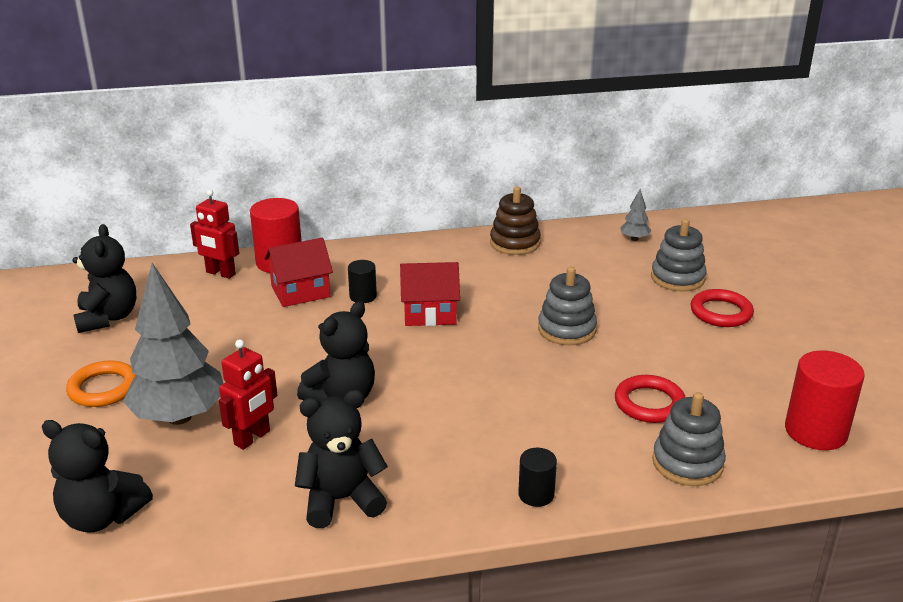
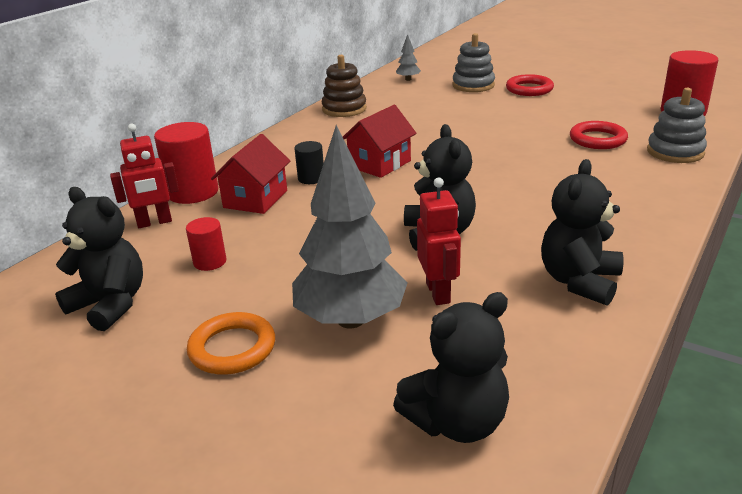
camera: 45 degrees left, 0 degrees up
(193, 323) = (210, 262): none -> red cylinder
(536, 494) = (657, 207): black cylinder -> none
(566, 329) = (477, 131): grey stacking toy -> none

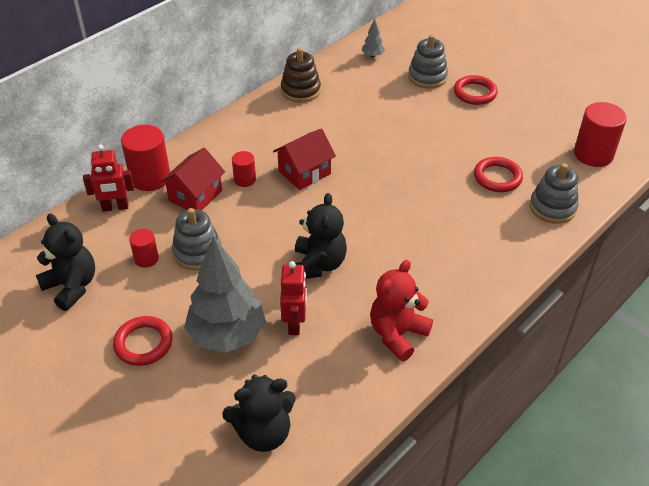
camera: 10 degrees right, 15 degrees up
(232, 348) = (143, 343): orange ring -> red ring
(277, 246) = (197, 252): none -> grey stacking toy
(311, 178) = (245, 179): black cylinder -> red cylinder
(579, 281) = (397, 334): black teddy bear -> red teddy bear

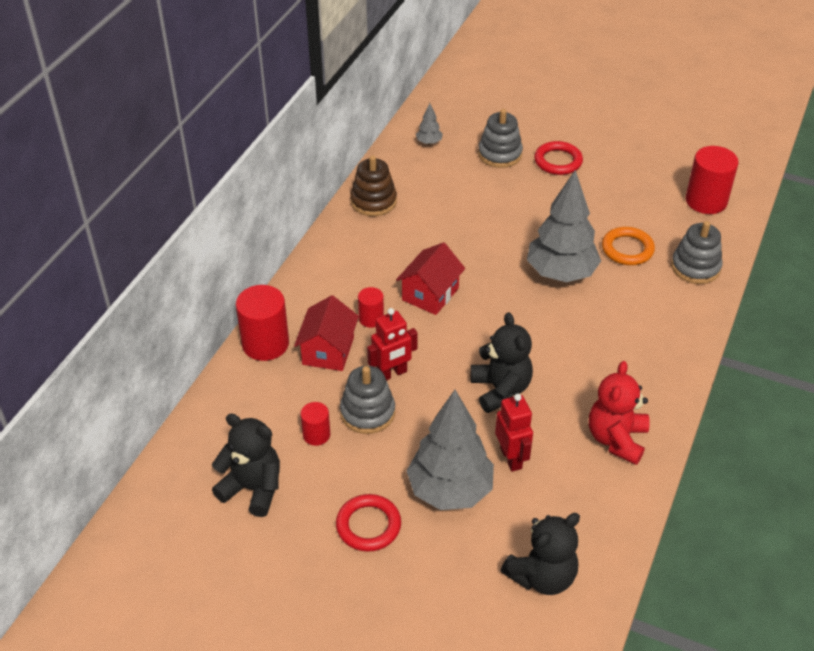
camera: 20 degrees left, 0 degrees up
(115, 207) = (246, 388): red robot -> red robot (392, 374)
(426, 183) = (561, 273): none -> grey tree
(497, 177) = (627, 249): red ring -> orange ring

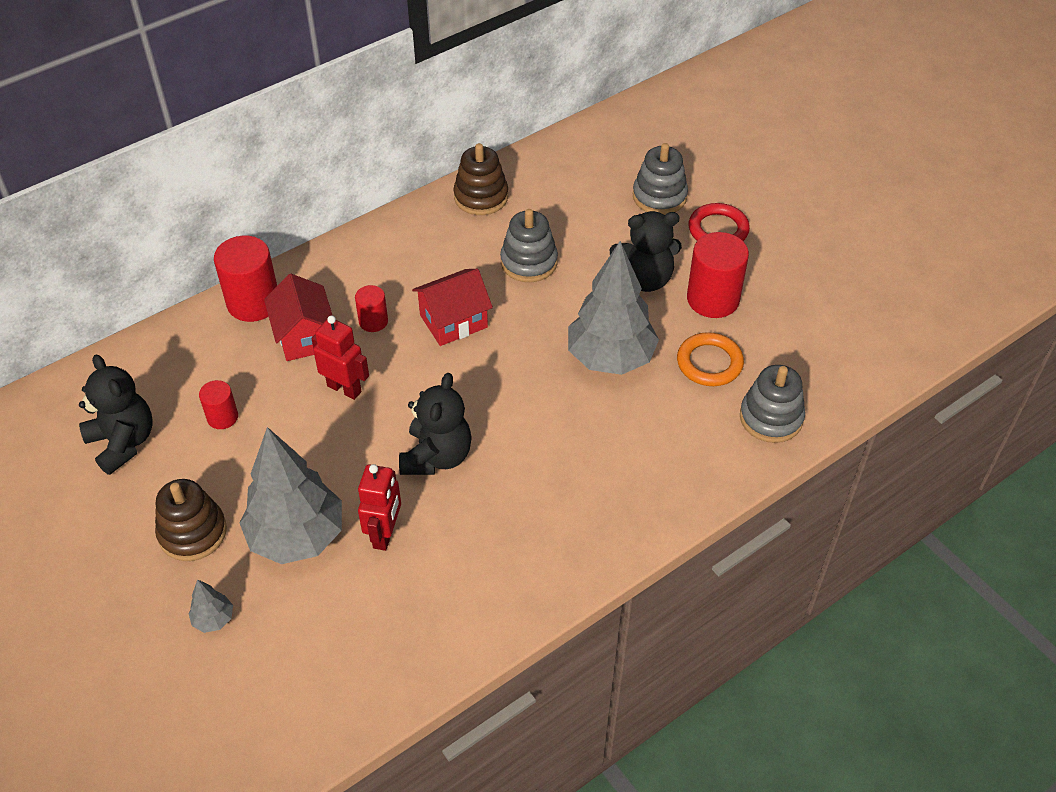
camera: 30 degrees right, 5 degrees up
(328, 351) = (304, 336): red house -> red house turned 60 degrees counterclockwise
(367, 412) = (288, 417): grey stacking toy -> grey stacking toy (529, 262)
(368, 525) = (192, 532): red ring -> brown stacking toy
(392, 374) = (344, 388): red robot -> red robot turned 150 degrees counterclockwise
(429, 142) = (593, 154): grey tree -> grey tree (213, 619)
(542, 576) = (309, 673): black teddy bear -> black teddy bear (645, 279)
(616, 439) = (510, 569): red teddy bear -> none
(706, 201) = (854, 345): red cylinder -> red cylinder (713, 299)

